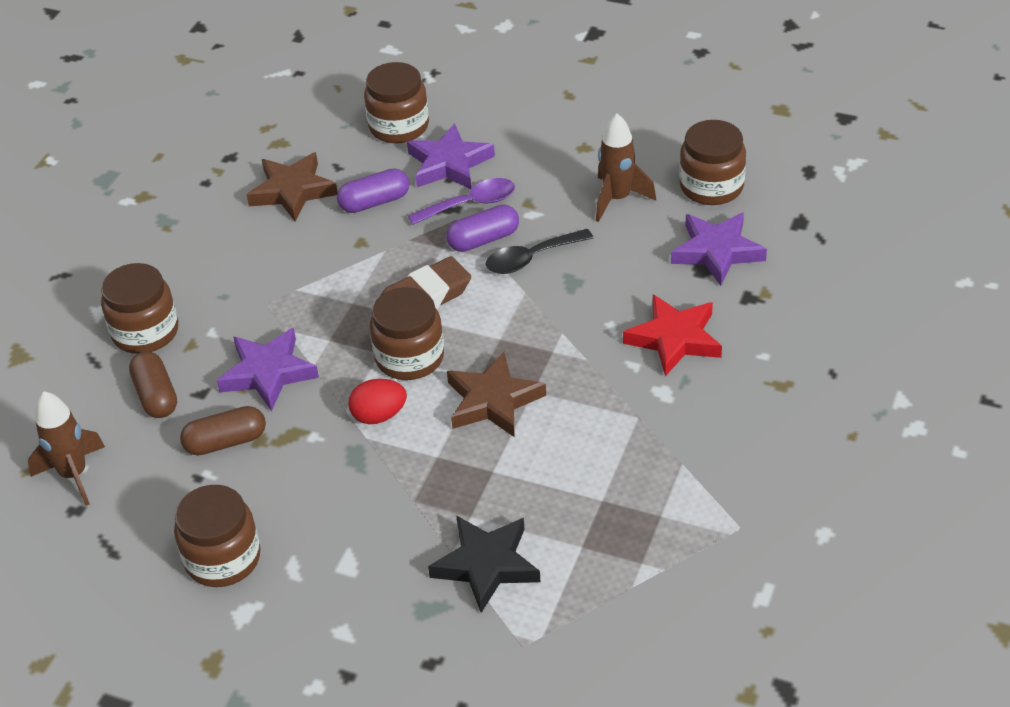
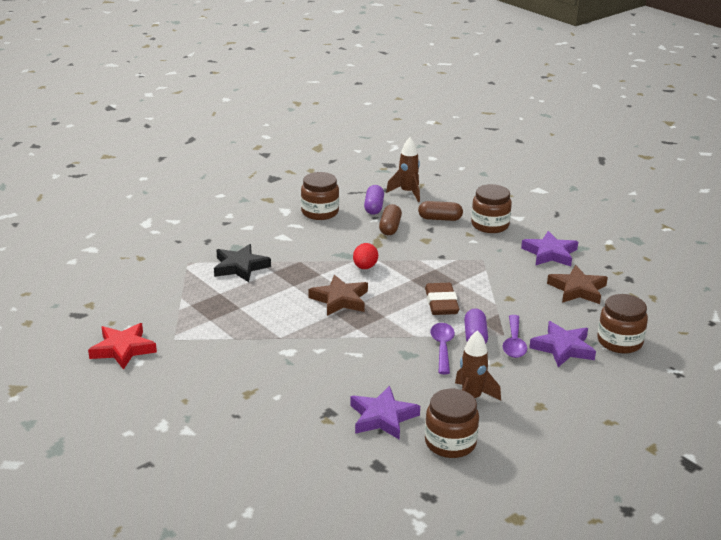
camera: 115 degrees right, 15 degrees down
(268, 373) = (427, 247): purple star -> purple star (550, 253)
(374, 202) = (544, 312): purple capsule -> purple capsule (374, 207)
(409, 357) = (398, 286): brown jar -> none
(531, 258) = (442, 347): black spoon -> purple spoon
(674, 339) = (324, 371): red star -> red star (123, 349)

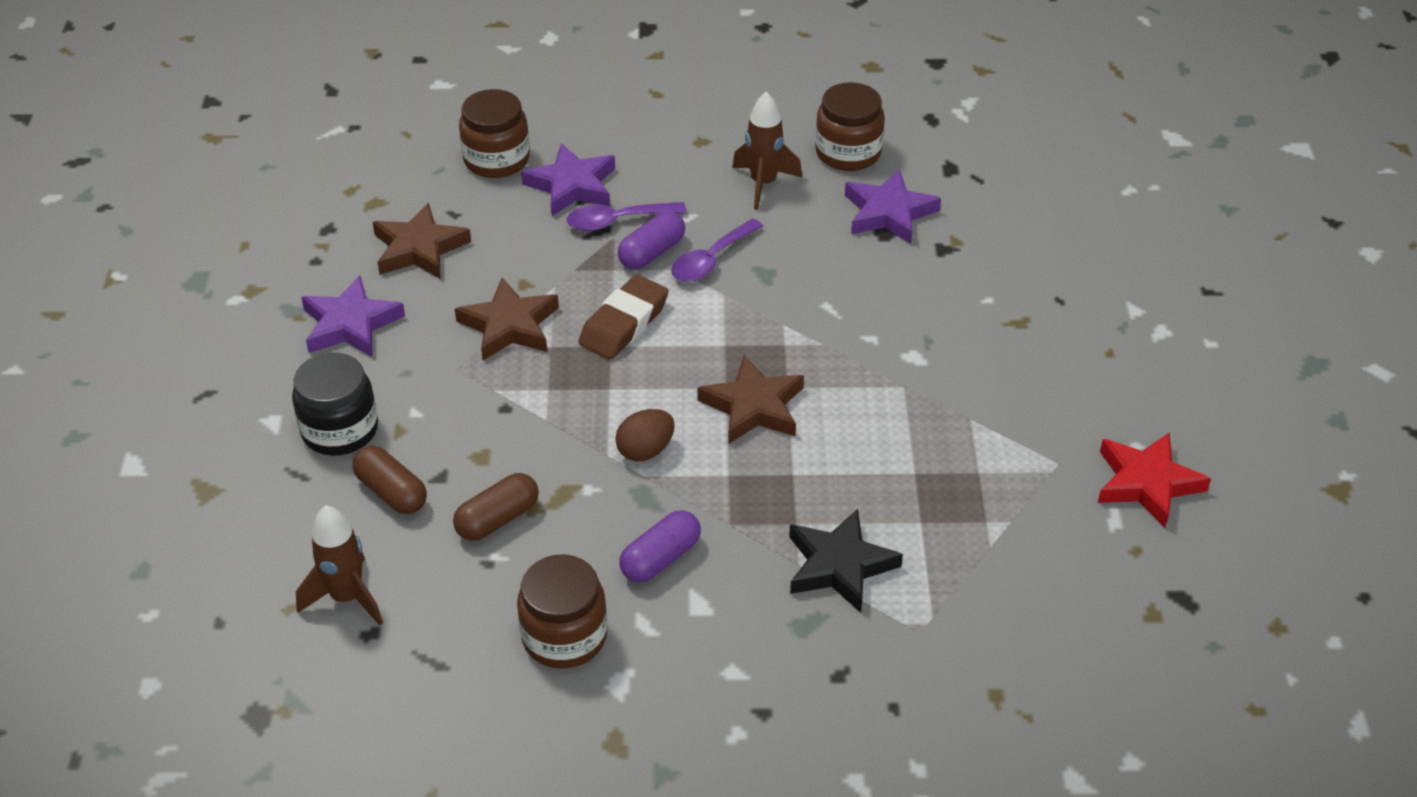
camera: 140 degrees left, 15 degrees up
(365, 267) = (645, 450): red egg -> brown egg
(374, 207) = (456, 591): purple capsule -> purple capsule (660, 558)
(487, 281) = (509, 326): none -> brown star
(490, 225) = (340, 430): brown jar -> black jar
(514, 343) = (617, 221): purple spoon -> purple spoon turned 150 degrees counterclockwise

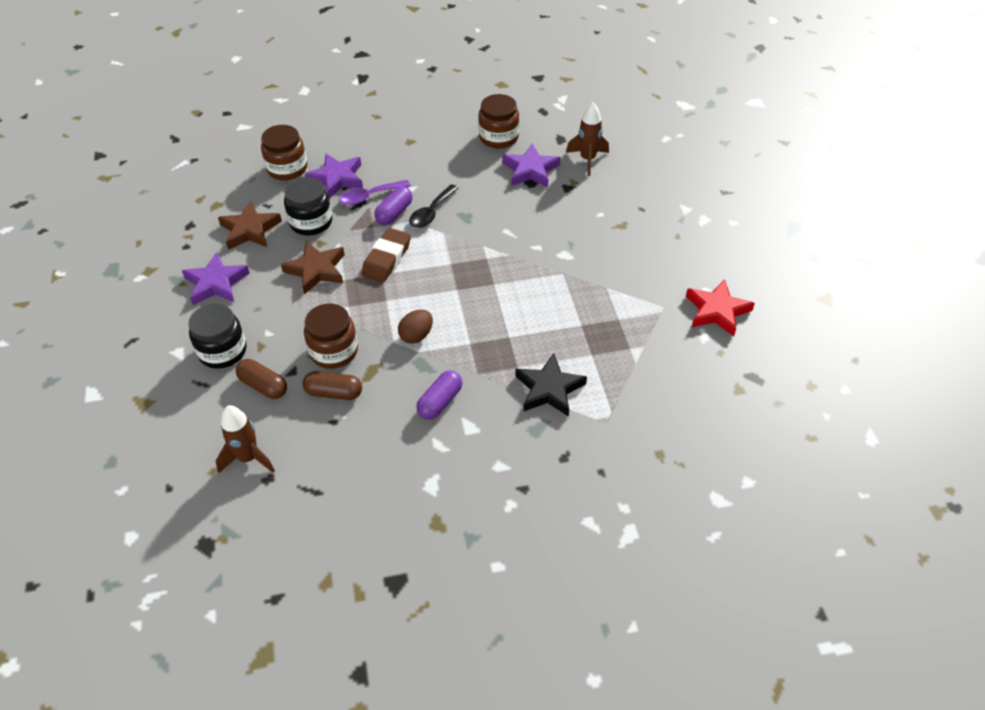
camera: 10 degrees left, 5 degrees up
(497, 519) = (334, 393): brown capsule -> brown capsule turned 60 degrees clockwise
(516, 249) = (311, 222): none -> black jar
(564, 636) = (391, 461): brown jar -> brown jar (334, 351)
(711, 260) = (431, 212): purple spoon -> black spoon
(753, 407) = (476, 299): brown star -> none
(763, 184) = (452, 162): brown rocket -> brown rocket (587, 160)

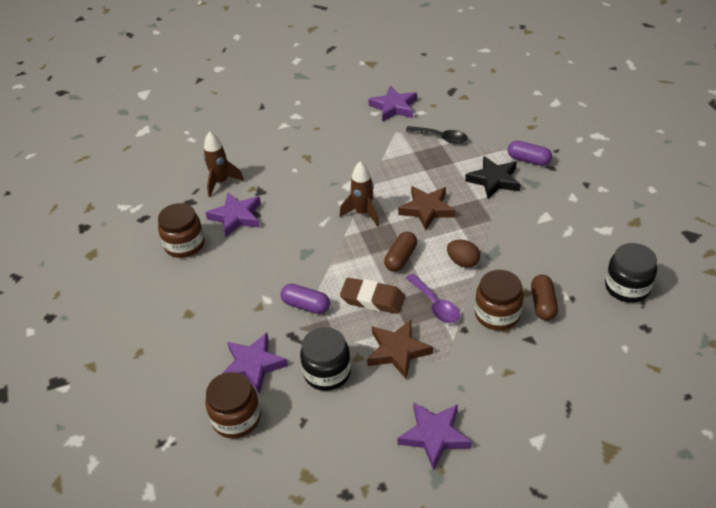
camera: 95 degrees left, 5 degrees down
(222, 351) = (524, 401): black jar -> black jar (627, 287)
(248, 458) = (632, 346): brown rocket -> brown rocket (363, 213)
(250, 230) = (346, 427): brown star -> brown star (427, 209)
(263, 386) = (553, 356): brown capsule -> brown capsule (401, 258)
(369, 196) = (282, 330): purple spoon -> purple spoon (435, 304)
(431, 212) = (302, 278): black spoon -> black spoon (441, 138)
(440, 402) = (527, 237): purple capsule -> purple capsule (528, 160)
(717, 311) = (394, 107): red star -> purple star

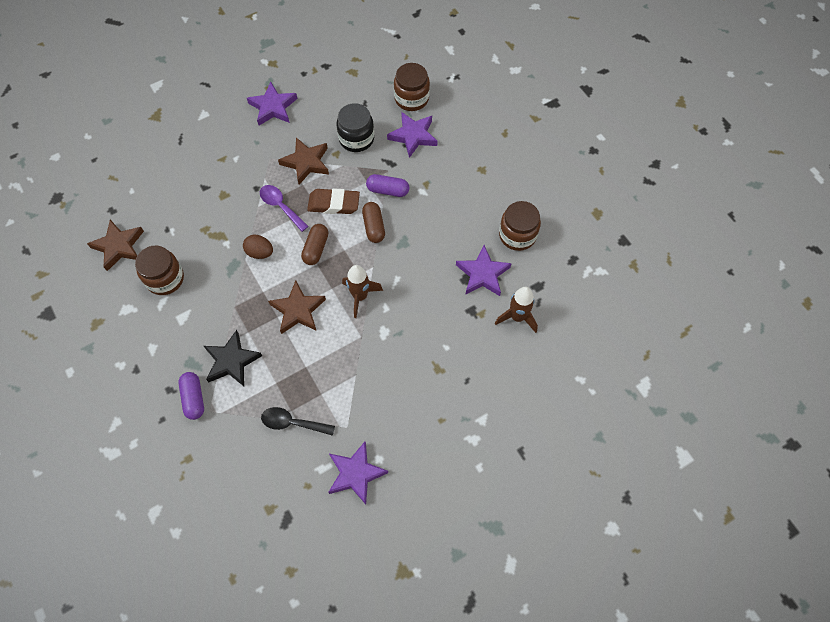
camera: 165 degrees right, 20 degrees up
(497, 314) = (229, 205): brown jar -> brown jar (165, 279)
(528, 160) = (194, 398): purple capsule -> purple capsule turned 60 degrees clockwise
(543, 304) = (192, 220): brown capsule -> brown capsule (374, 227)
(627, 287) = (119, 246): black jar -> brown star

